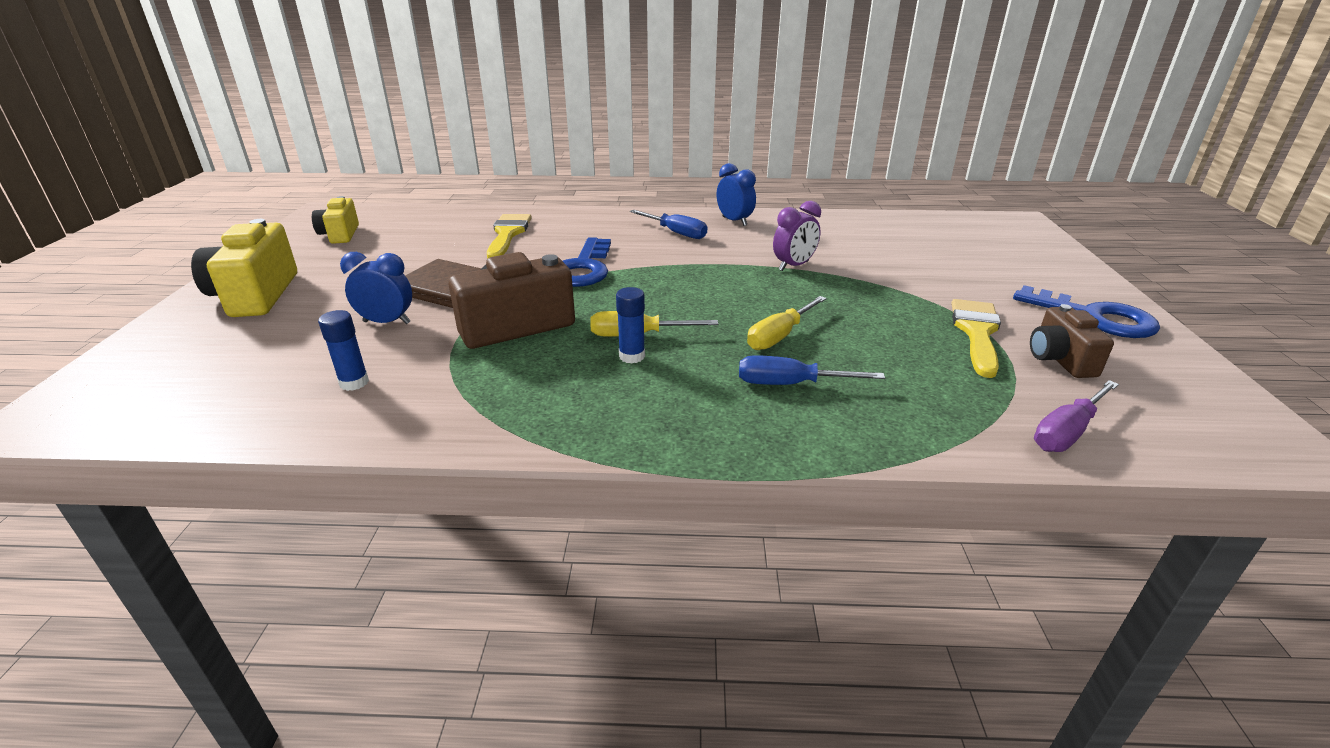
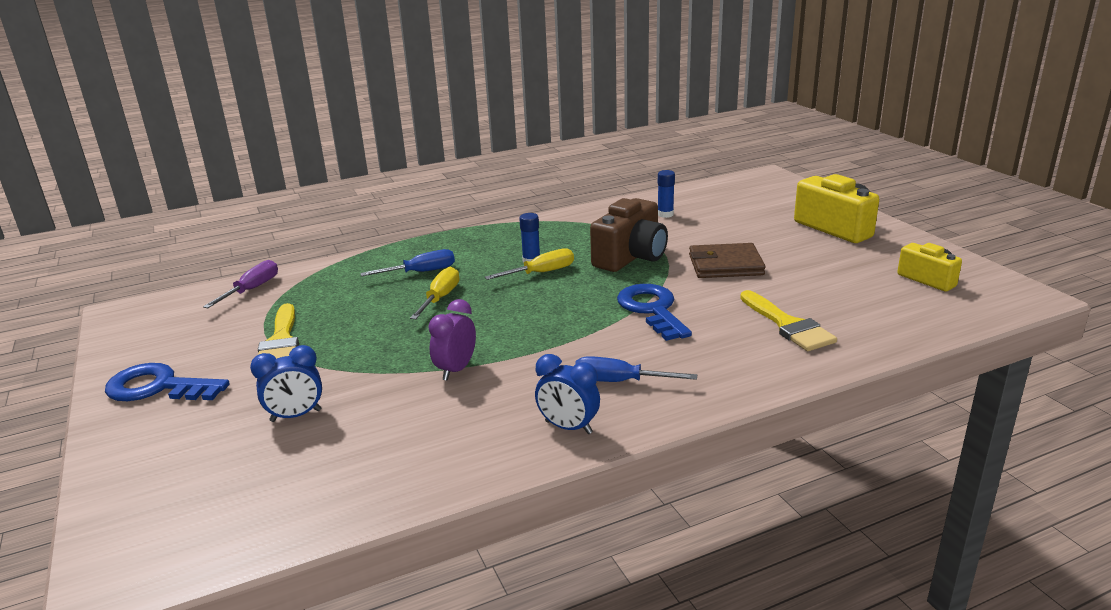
camera: 155 degrees right, 5 degrees down
(387, 322) = (714, 238): blue clock -> blue clock (296, 416)
(1059, 359) = (224, 335): brown camera -> none

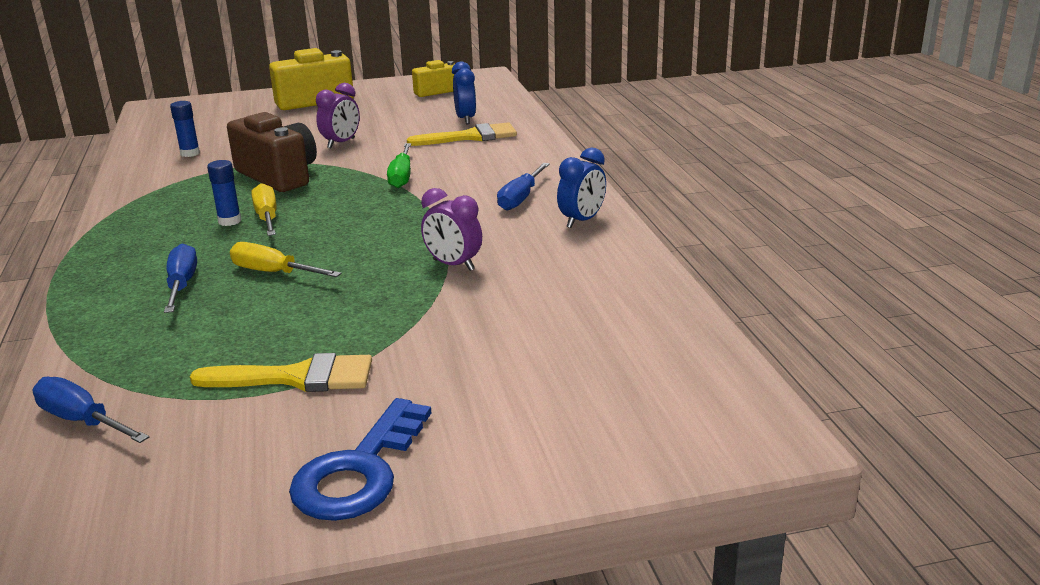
camera: 80 degrees left, 0 degrees up
(252, 289) = (81, 420): purple screwdriver -> blue screwdriver
(296, 416) = (497, 352): blue clock -> blue clock (465, 119)
(652, 309) = (401, 177): blue key -> green screwdriver
(725, 265) = (341, 143): brown wallet -> purple clock

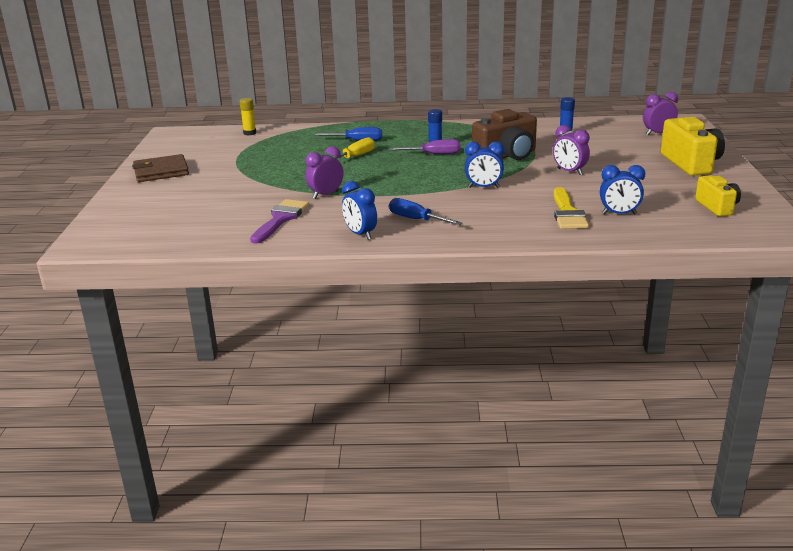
camera: 105 degrees right, 0 degrees up
(81, 420) = (249, 133): blue screwdriver -> yellow glue stick
(204, 114) = (658, 133): none -> purple clock
(267, 217) = (434, 154): yellow screwdriver -> purple screwdriver
(296, 377) = (242, 162): yellow brush -> none
(359, 471) = (161, 172): blue key -> brown wallet
(401, 177) = (483, 187): green screwdriver -> blue clock
(561, 279) = (280, 219): none -> purple brush

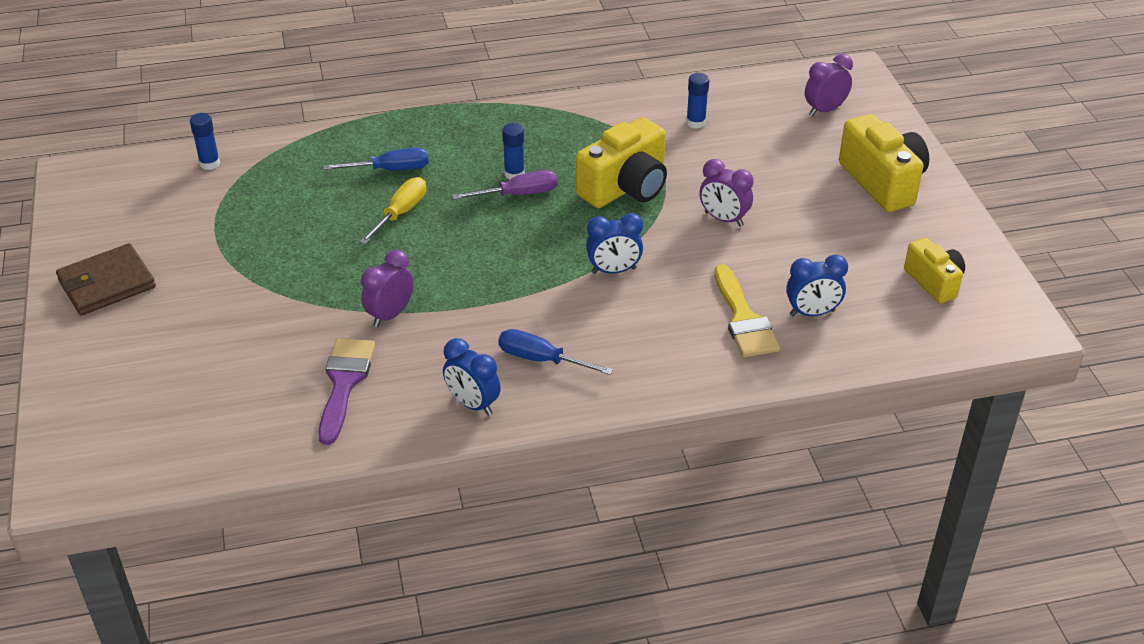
camera: 15 degrees left, 15 degrees up
(249, 133) = (210, 163): yellow glue stick -> blue glue stick
(507, 156) = (625, 187): brown camera -> yellow camera

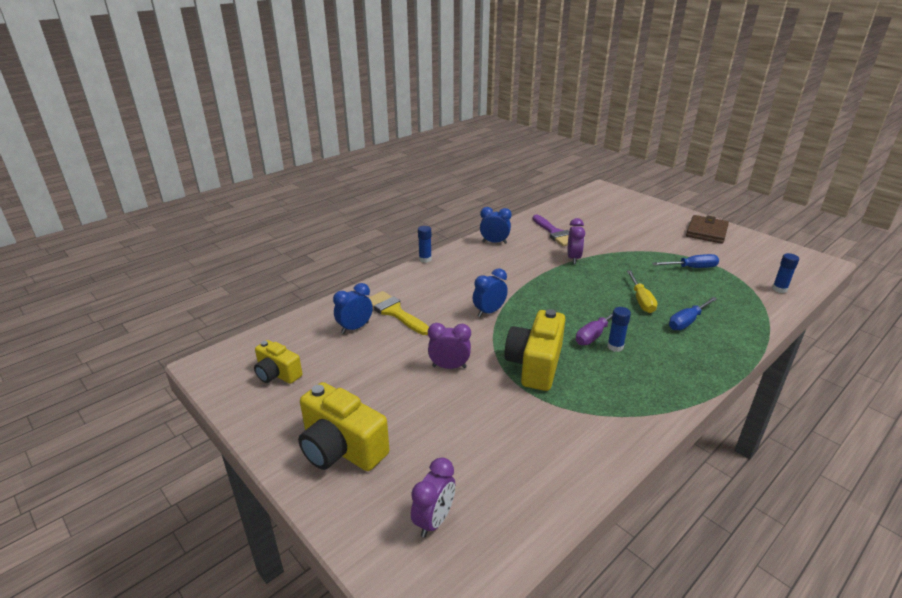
camera: 150 degrees right, 10 degrees down
(540, 359) = (483, 264): blue screwdriver -> blue screwdriver (692, 268)
(695, 122) = (540, 447): blue glue stick -> blue glue stick (425, 259)

